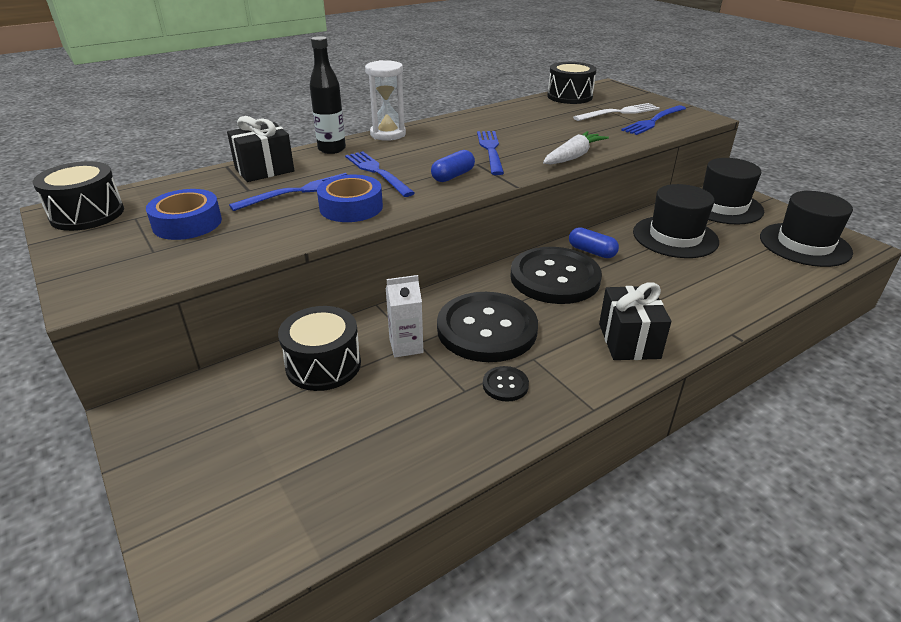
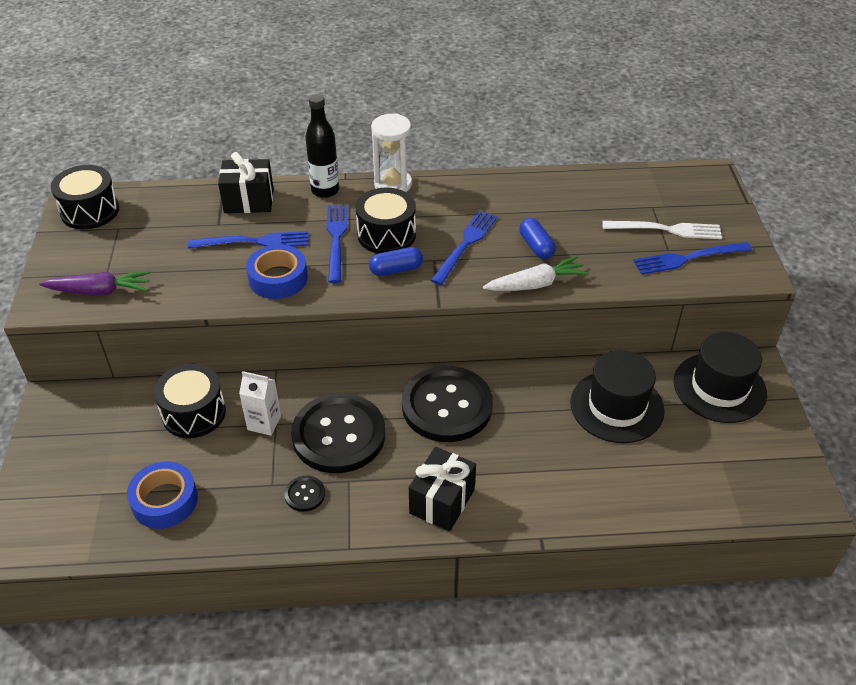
camera: 30 degrees right, 10 degrees up
(157, 266) = (100, 291): none -> purple carrot
(187, 223) = (148, 250): blue tape -> blue tape (165, 500)
(569, 96) = (642, 181): black drum -> black drum (386, 234)
(591, 251) = (512, 390): blue capsule -> blue capsule (536, 246)
(804, 244) = (747, 475): black hat -> none

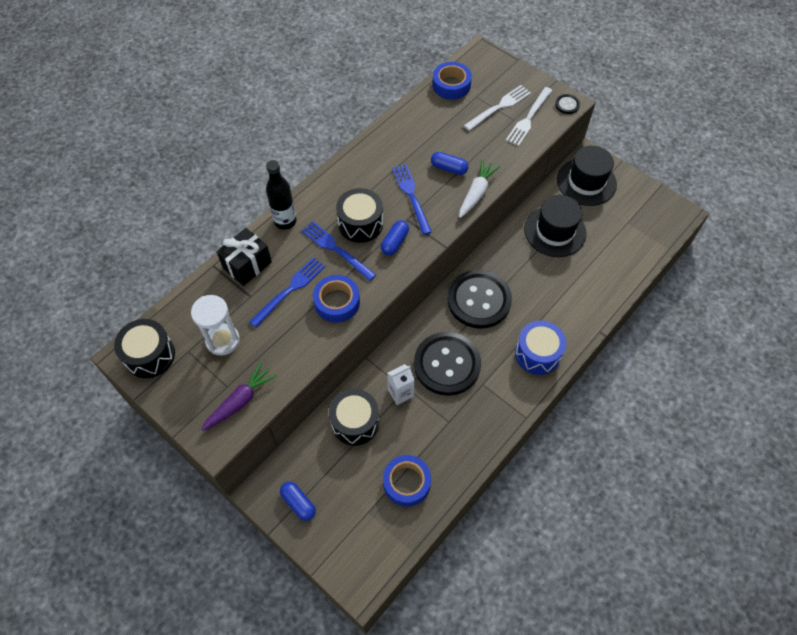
camera: 45 degrees left, 15 degrees up
(64, 435) = (298, 503): none -> blue capsule
(305, 494) = (471, 411): black button -> black button (567, 105)
(393, 184) = (320, 186): white hourglass -> white hourglass (223, 340)
(442, 501) = (537, 354): black gift -> blue drum
(637, 183) = (451, 85): none -> blue tape
(687, 259) = (528, 119): blue fork -> white fork

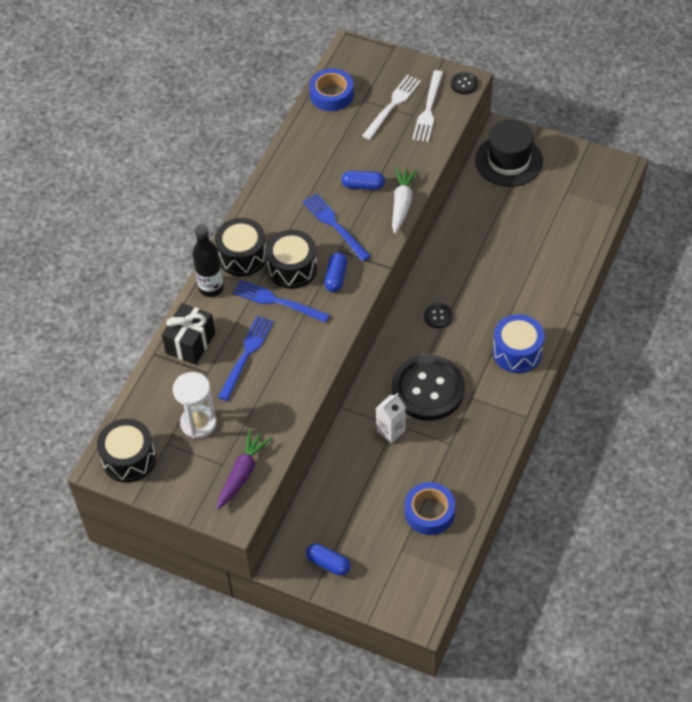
camera: 15 degrees left, 5 degrees down
(337, 302) = (300, 353): blue tape -> none
(355, 422) = (355, 472): black drum -> black drum (242, 256)
(479, 300) = (438, 316): black button -> black button, size x0.41
(555, 231) = (493, 222): black hat -> none

